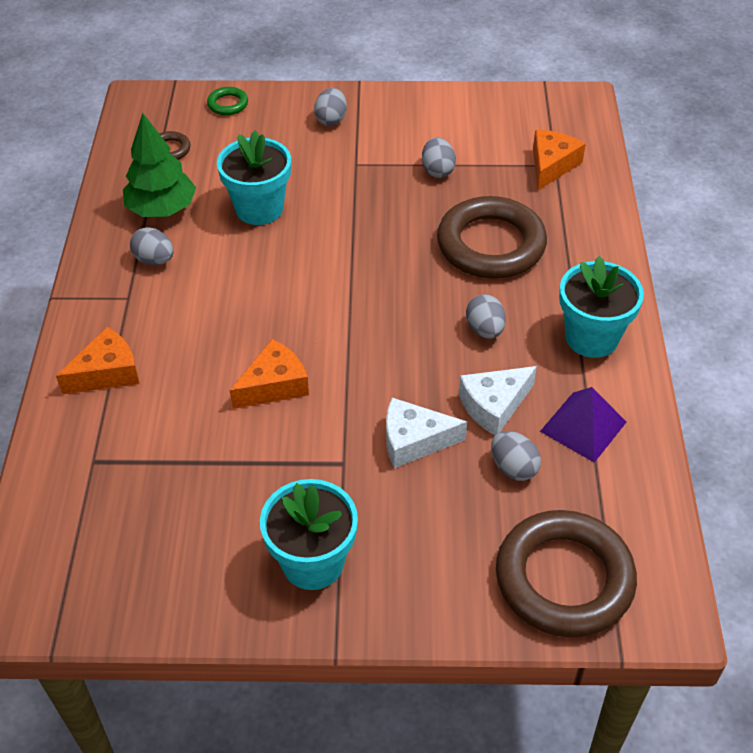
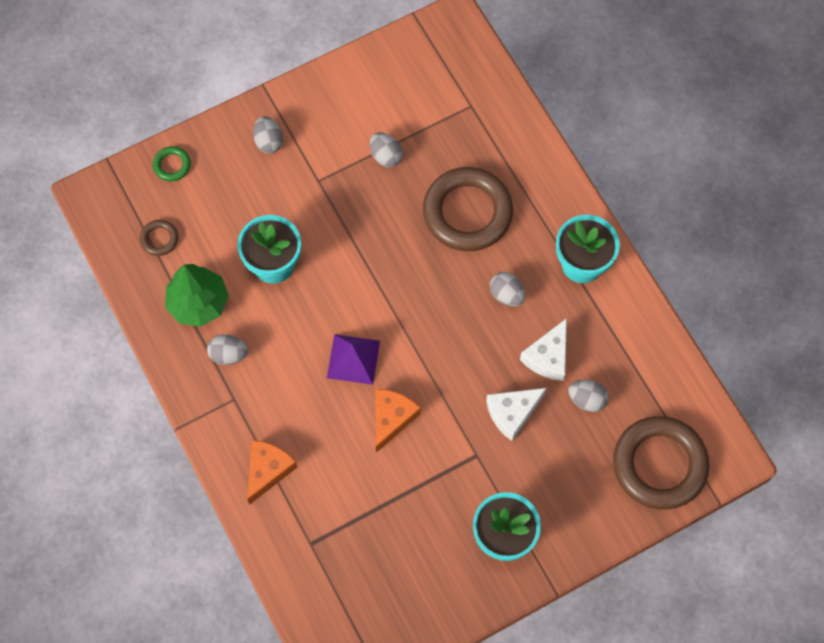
camera: 30 degrees left, 20 degrees up
(551, 166) = (469, 108): orange cheese -> none
(583, 426) = (614, 343): purple pyramid -> purple pyramid (353, 359)

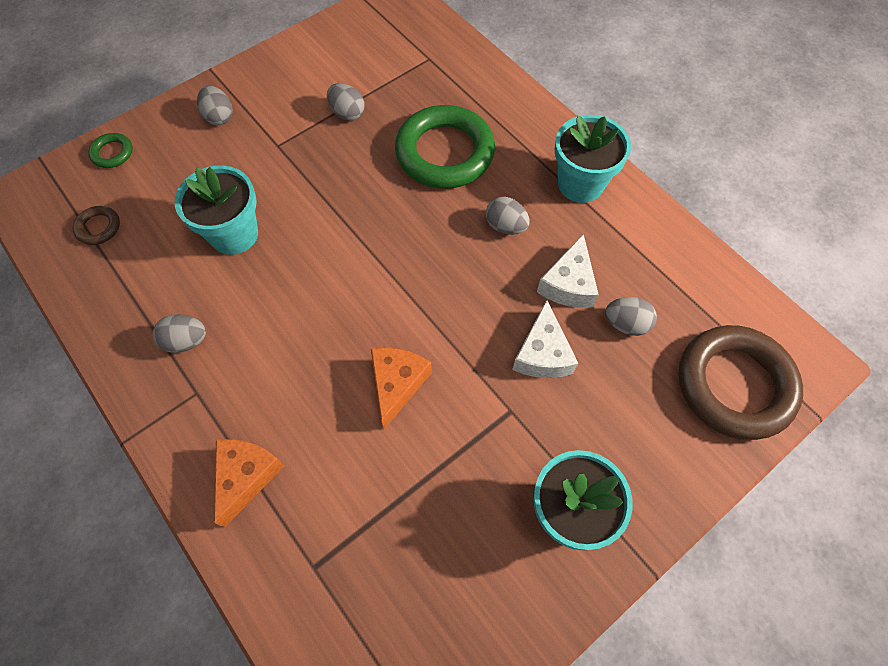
camera: 10 degrees left, 5 degrees down
(198, 303) = (146, 288): green tree -> none
(353, 359) = (340, 322): purple pyramid -> none
(467, 212) = (445, 153): brown ring -> green ring
(512, 413) = (542, 353): white cheese -> white cheese turned 45 degrees counterclockwise

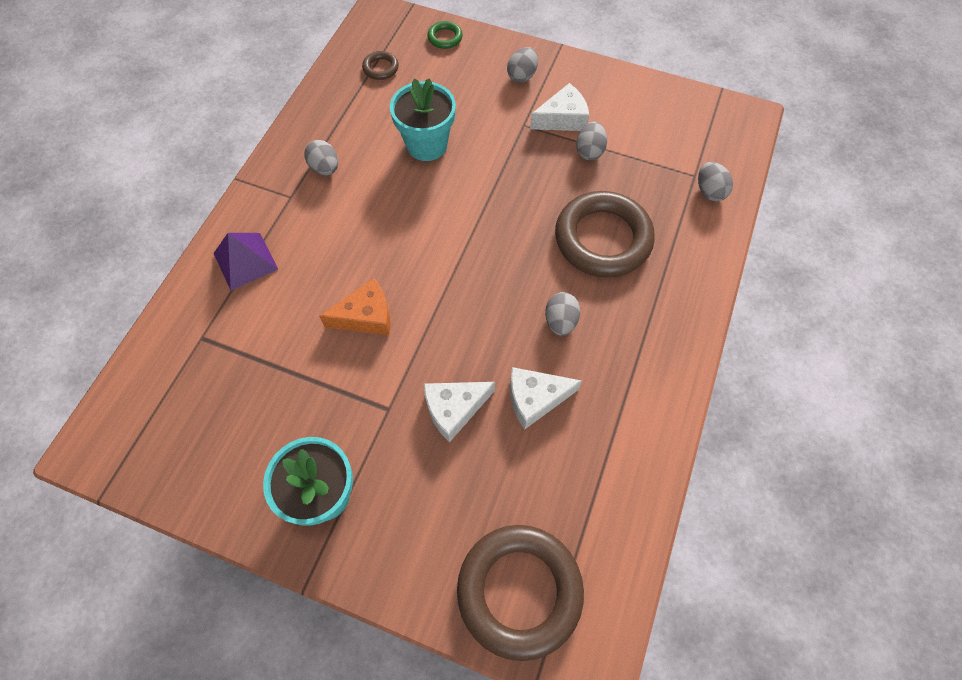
camera: 60 degrees right, 0 degrees up
(246, 476) = (245, 261): orange cheese -> purple pyramid
(296, 113) = (562, 119): none -> white cheese
(445, 153) = (602, 239): green ring -> brown ring
(580, 184) = (649, 360): turquoise flower pot -> none
(626, 324) = (525, 465): grey egg -> grey egg (709, 191)

